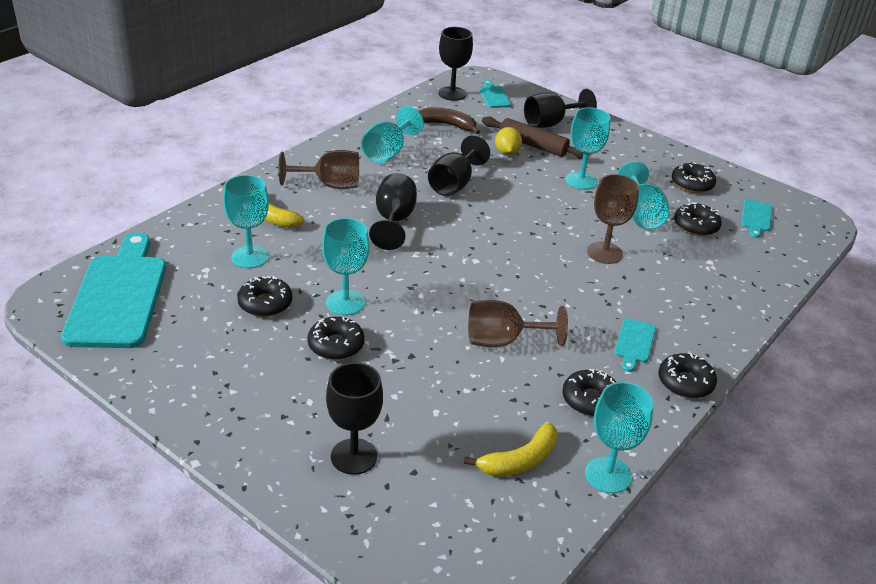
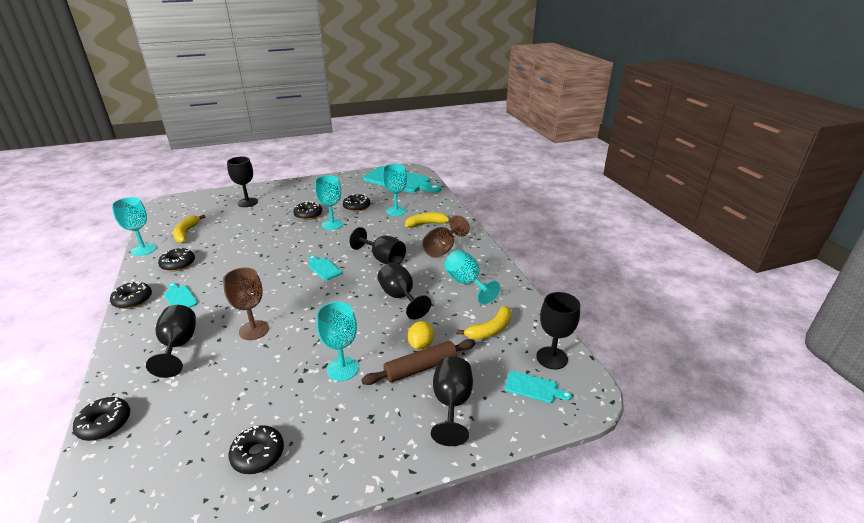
camera: 125 degrees right, 5 degrees down
(447, 125) = (490, 329): brown banana -> yellow banana
(502, 341) = (247, 256): brown goblet -> none
(507, 153) = (421, 344): yellow lemon -> yellow lemon turned 75 degrees clockwise
(641, 215) = (264, 378): turquoise goblet -> none
(681, 289) = (178, 346): none -> black goblet
(696, 226) = (212, 407): black donut -> black donut (105, 423)
(756, 217) = (163, 469): turquoise cutting board -> turquoise cutting board (323, 268)

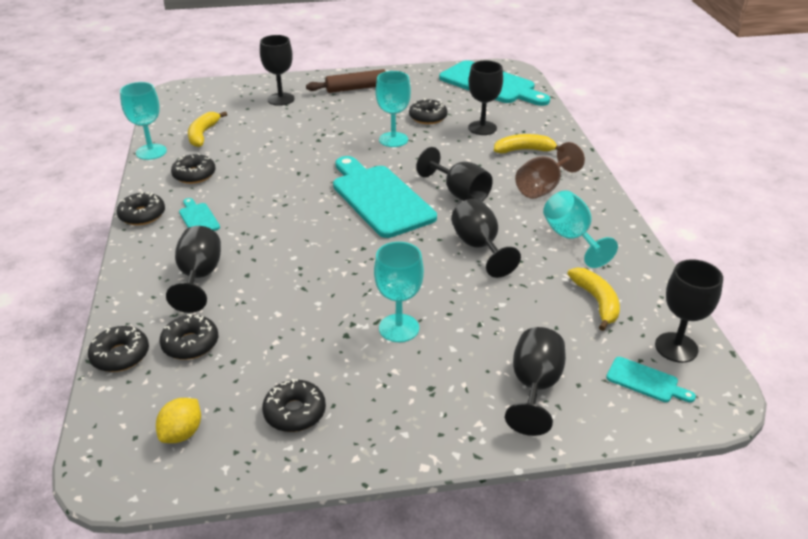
camera: 10 degrees right, 5 degrees up
(254, 330) = (290, 268): brown goblet -> none
(308, 215) = (361, 123): black donut -> black donut (190, 344)
(323, 268) = (379, 198): turquoise cutting board -> turquoise cutting board, size x2.32
(396, 211) = (482, 128): turquoise goblet -> black goblet
(420, 368) = (498, 339): brown rolling pin -> brown rolling pin (356, 88)
(421, 344) = (501, 310): yellow lemon -> yellow lemon (182, 433)
(490, 329) = (596, 302): yellow banana -> yellow banana turned 75 degrees counterclockwise

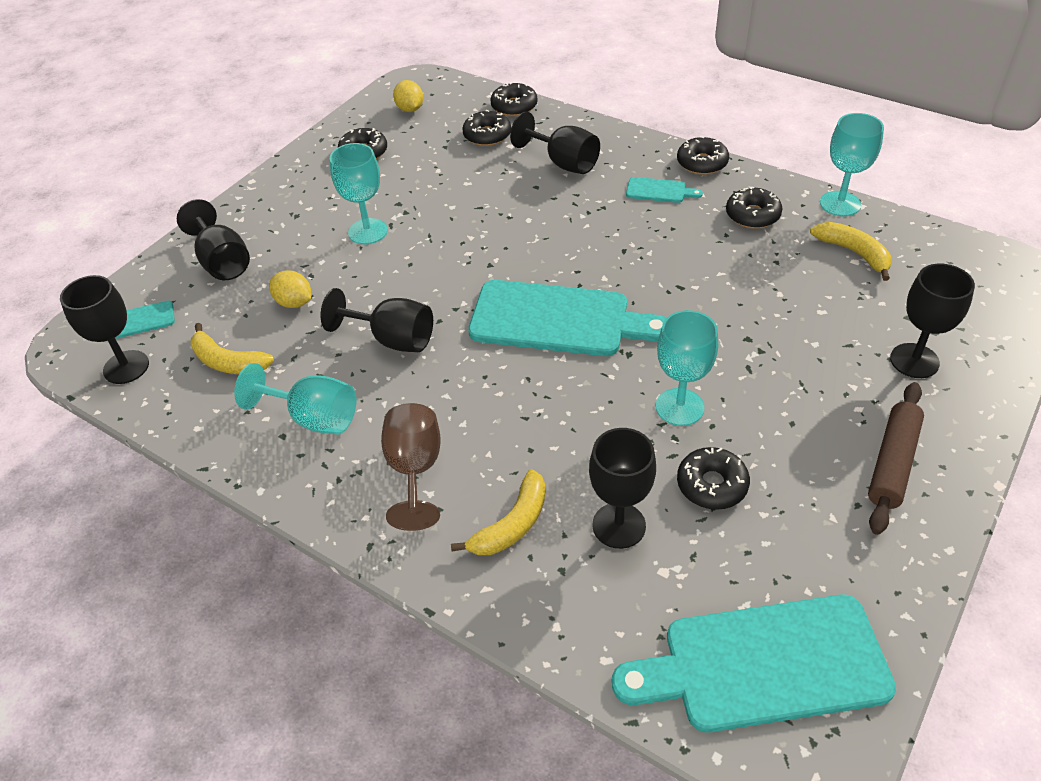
camera: 135 degrees right, 10 degrees up
(459, 193) = (492, 387): black goblet -> none
(513, 311) = (294, 302): none -> yellow lemon

